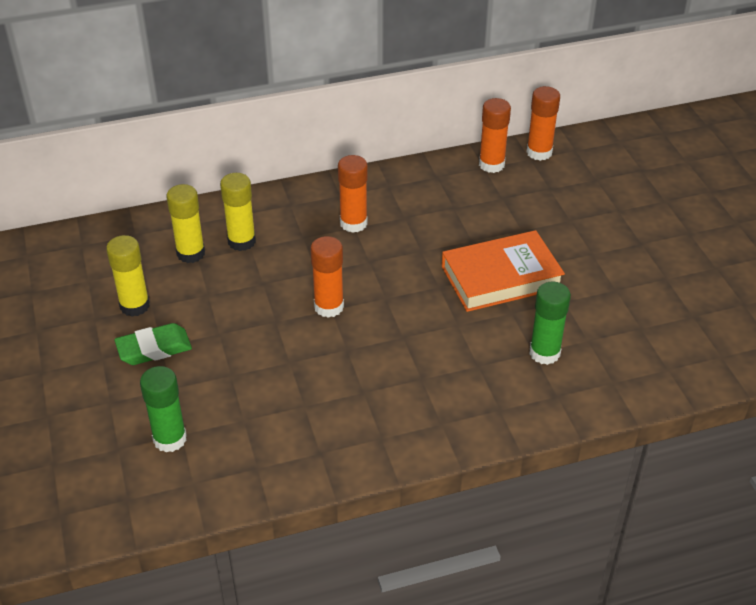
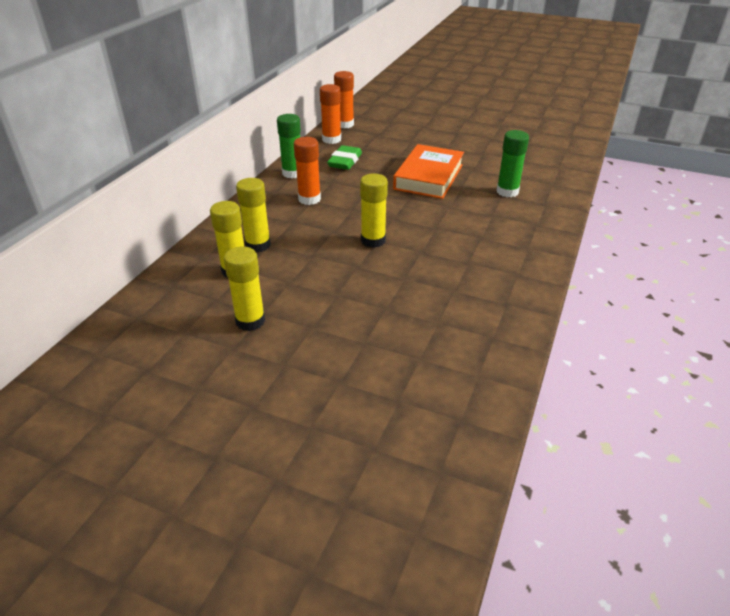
camera: 50 degrees left, 5 degrees down
(154, 348) = (311, 332): green eraser -> green eraser (345, 161)
(170, 439) = (419, 367): green glue stick -> green glue stick (292, 173)
(329, 307) = (373, 240): orange glue stick -> yellow glue stick

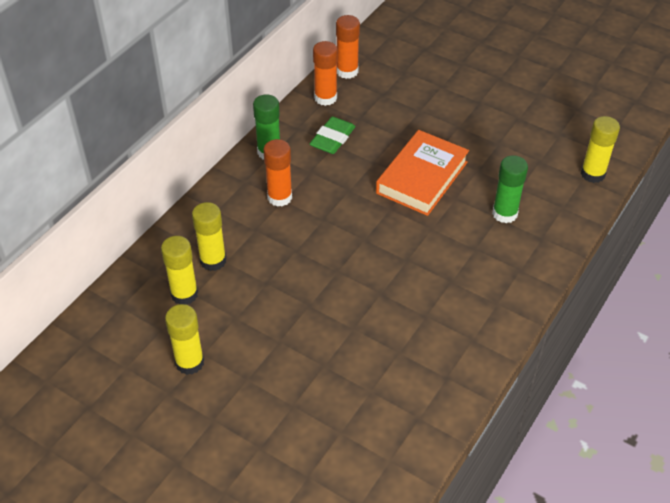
camera: 10 degrees right, 10 degrees up
(373, 240) = (334, 270): yellow glue stick -> yellow glue stick (592, 174)

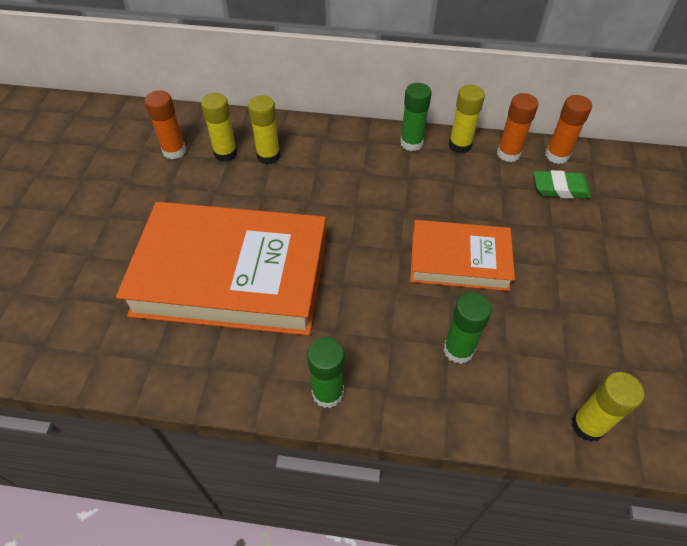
camera: 65 degrees right, 5 degrees up
(189, 362) = (158, 182): yellow glue stick -> yellow glue stick (460, 145)
(279, 197) = (363, 169): orange glue stick -> orange glue stick (174, 151)
(332, 139) = (460, 177): green eraser -> green eraser (560, 188)
(354, 333) = (232, 275): none -> orange book
(506, 305) = (327, 393): none -> green glue stick

